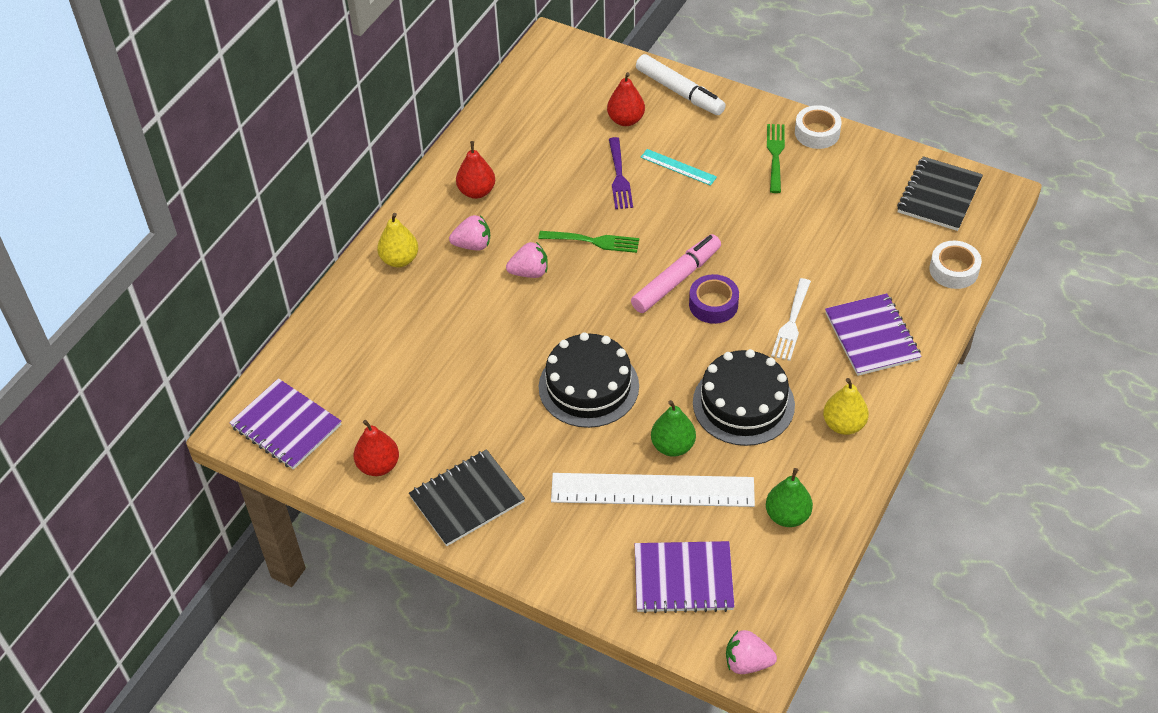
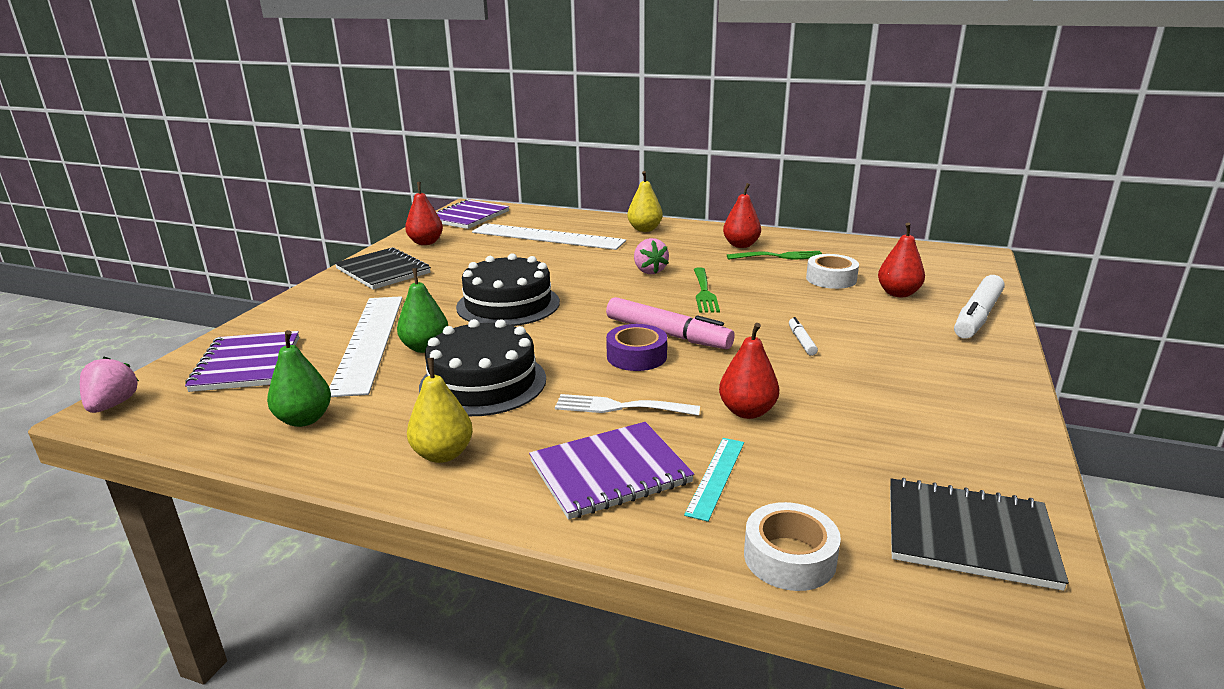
camera: 80 degrees right, 25 degrees down
(396, 348) = (547, 237): none -> white ruler
(473, 245) = (673, 249): pink strawberry -> none
(619, 177) = (806, 297): purple fork -> none
(678, 167) = (848, 324): turquoise ruler -> turquoise ruler (716, 477)
(704, 202) = (801, 341): none -> white marker
(775, 155) = (925, 380): green fork -> green fork (779, 256)
(806, 256) = (747, 411): none -> red pear
(817, 133) = (1004, 409): white tape -> white tape (831, 279)

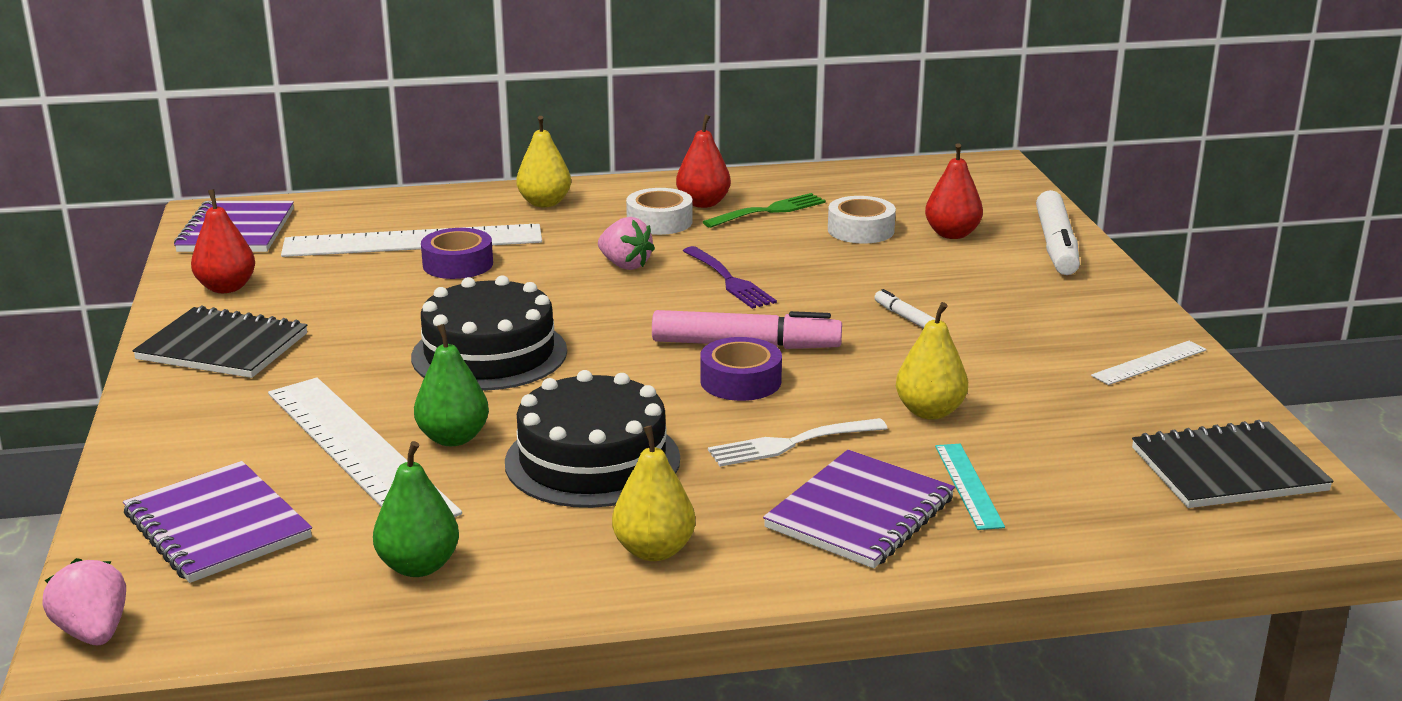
camera: 30 degrees left, 0 degrees up
(555, 253) = (458, 264): none -> purple tape
(704, 292) = (729, 280): green fork -> purple fork
(747, 411) = (929, 412): red pear -> yellow pear
(789, 557) = (1105, 535): white tape -> white tape (659, 222)
(976, 421) = (1149, 363): none -> white ruler

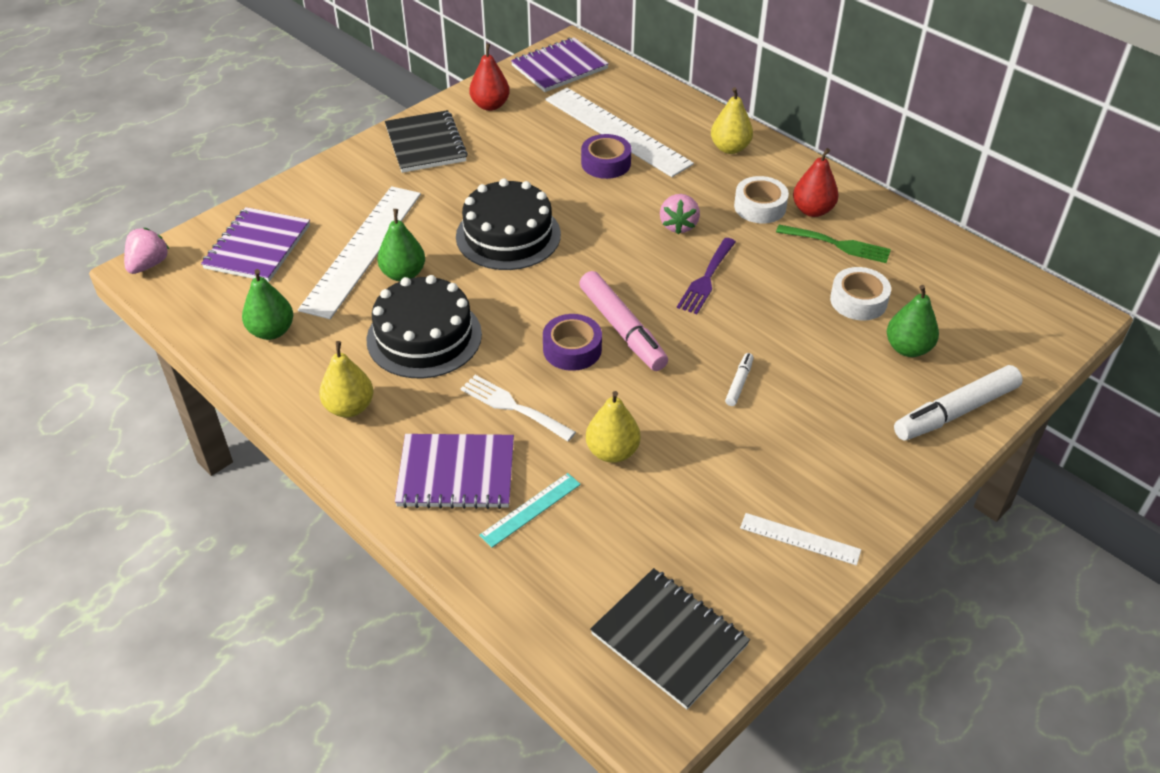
camera: 55 degrees right, 20 degrees up
(952, 234) = (908, 348): red pear -> green pear

